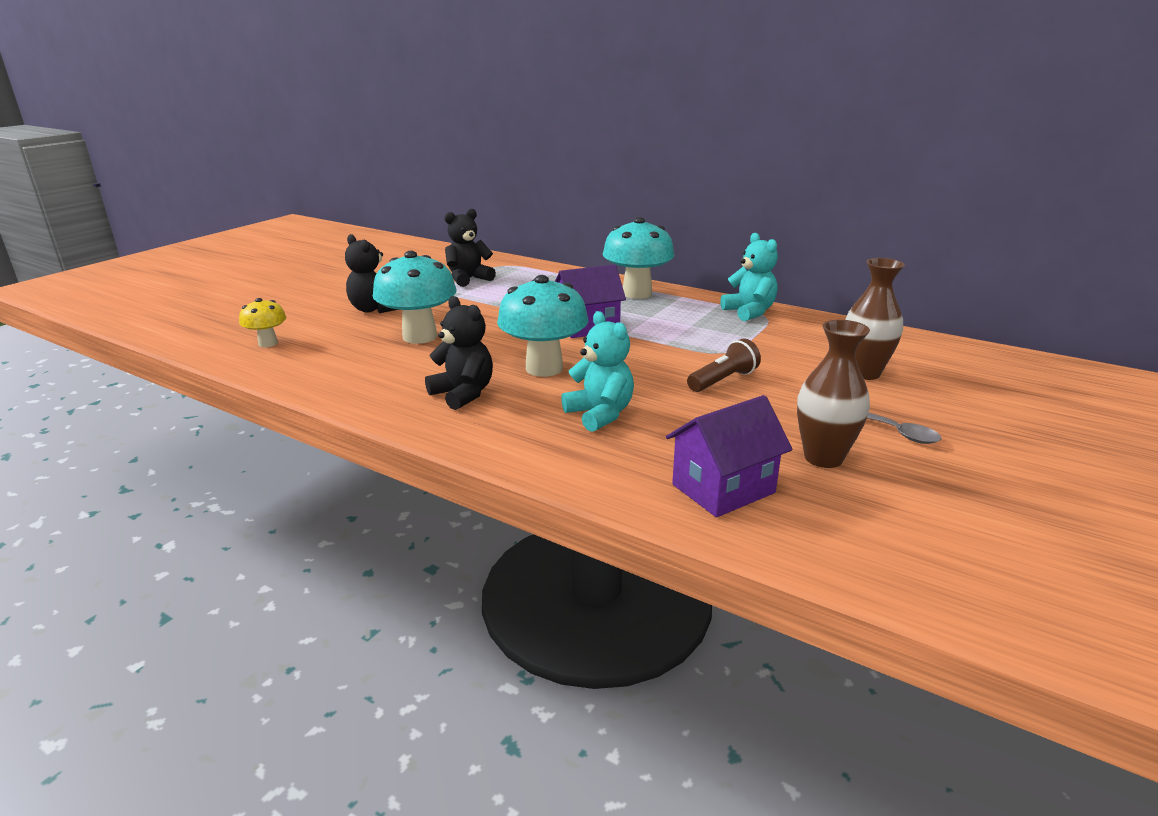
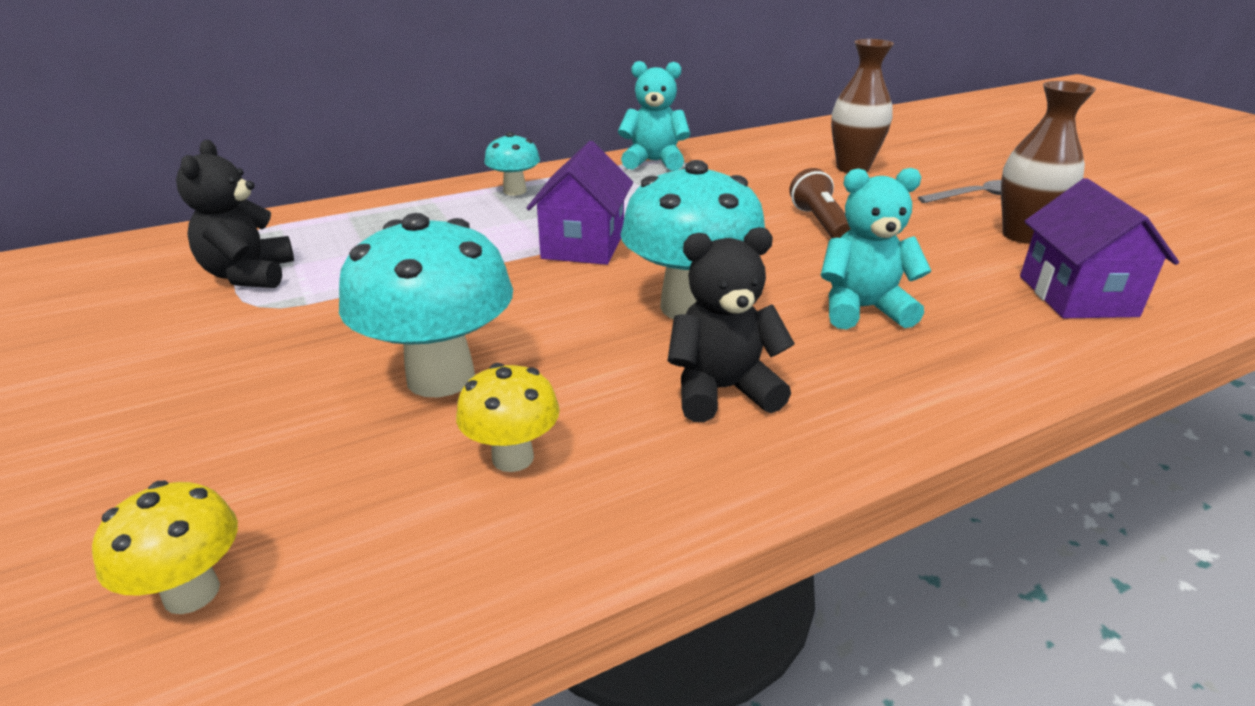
camera: 60 degrees left, 5 degrees up
(372, 366) = (513, 458): none -> yellow mushroom
(374, 309) = (228, 396): black teddy bear -> none
(637, 293) = (515, 191): turquoise mushroom -> turquoise mushroom, size x0.54

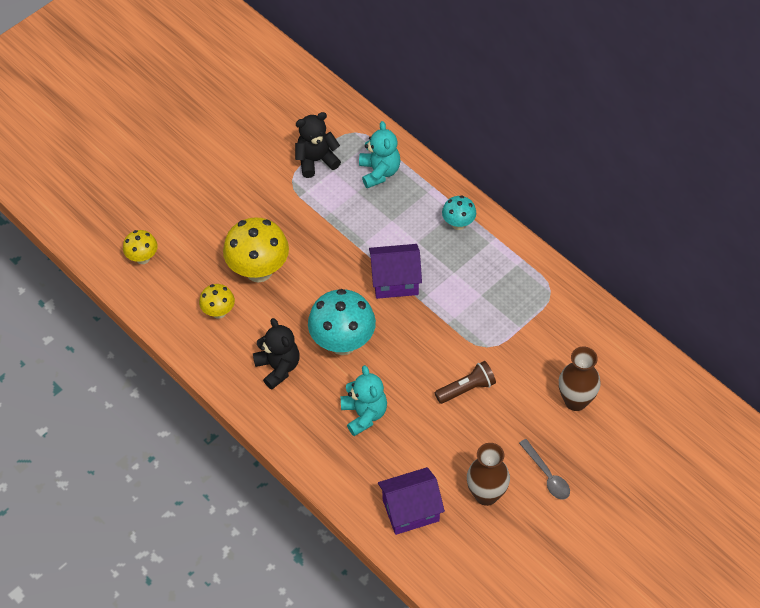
camera: 75 degrees right, 25 degrees up
(440, 377) = (259, 270): turquoise mushroom -> yellow mushroom
(654, 162) = (540, 282): turquoise teddy bear -> turquoise teddy bear (379, 172)

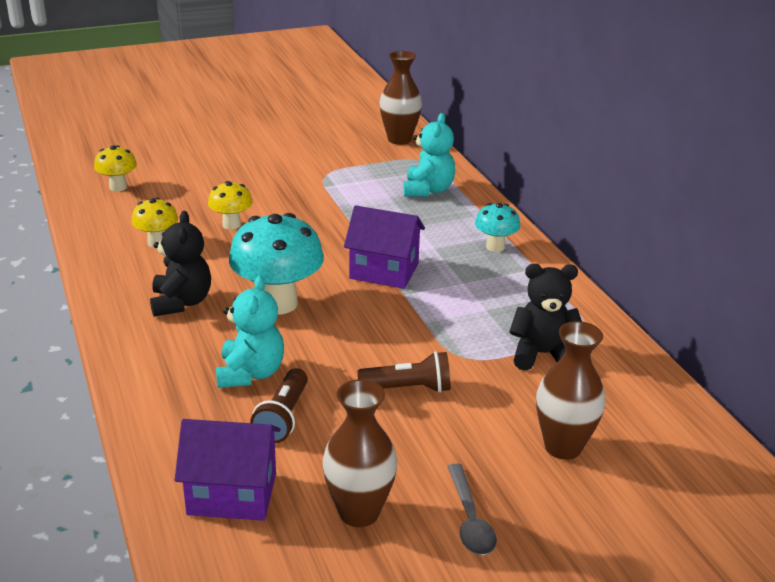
camera: 20 degrees right, 25 degrees down
(259, 270) = (231, 225): yellow mushroom -> yellow mushroom, size x0.54
(316, 160) = (363, 168): black teddy bear -> black teddy bear (542, 354)
(323, 109) = (399, 139): none -> brown vase
(405, 442) = (283, 417): none -> brown flashlight

